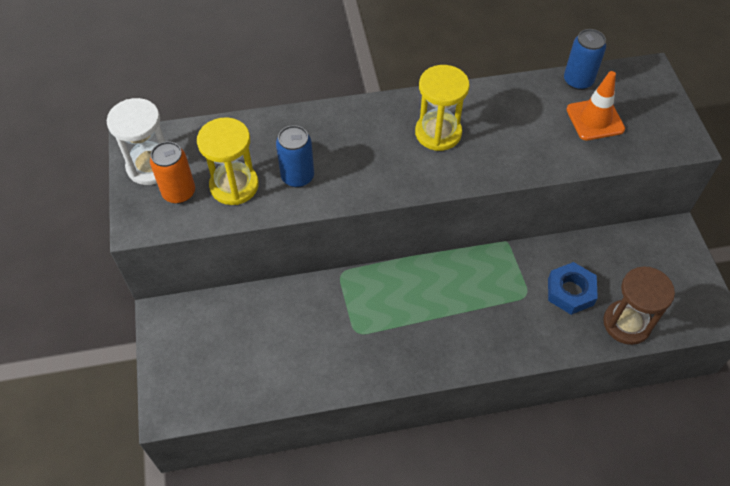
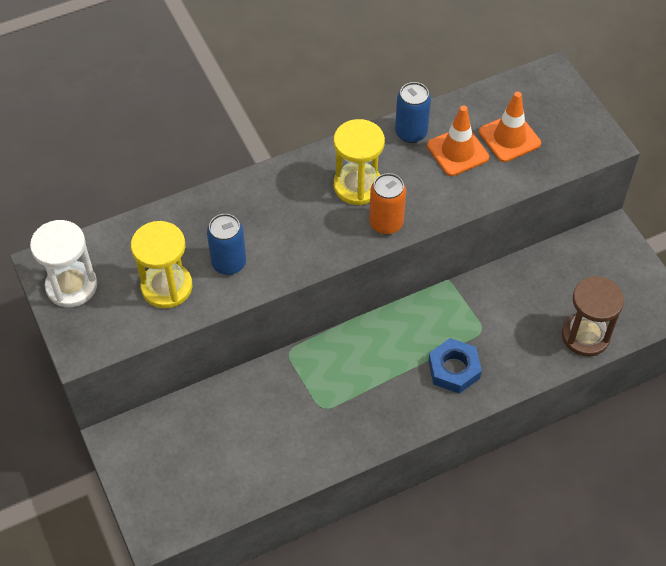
camera: 15 degrees left, 0 degrees up
(179, 192) = (112, 307): orange can -> orange can (386, 223)
(541, 122) = (457, 151): none -> orange traffic cone
(570, 292) = (524, 317): blue nut -> blue nut (454, 369)
(578, 81) = (483, 100): blue can -> blue can (411, 133)

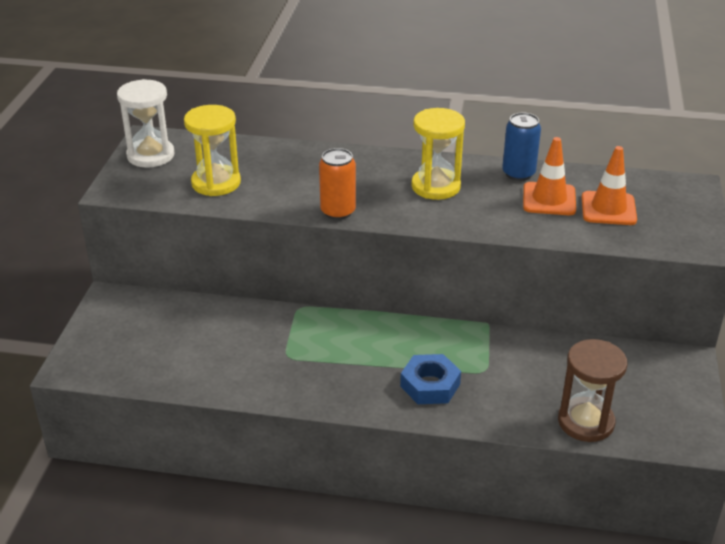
camera: 35 degrees right, 20 degrees down
(229, 263) = (278, 189): blue can -> none
(386, 223) = (435, 217): orange can -> orange can (338, 211)

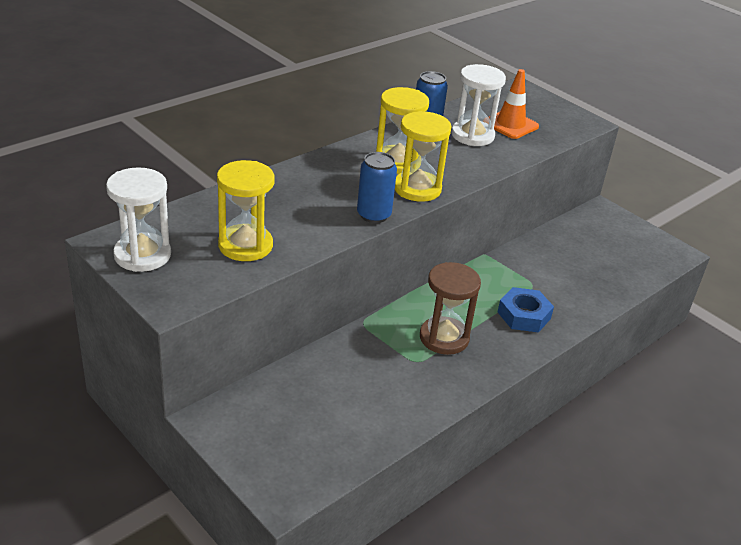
camera: 55 degrees left, 0 degrees up
(338, 211) = (373, 215): orange can -> blue can
(410, 212) = (417, 189): none -> yellow hourglass
(549, 199) = (472, 135): orange traffic cone -> white hourglass
(585, 422) = (623, 278): brown hourglass -> brown hourglass (444, 338)

